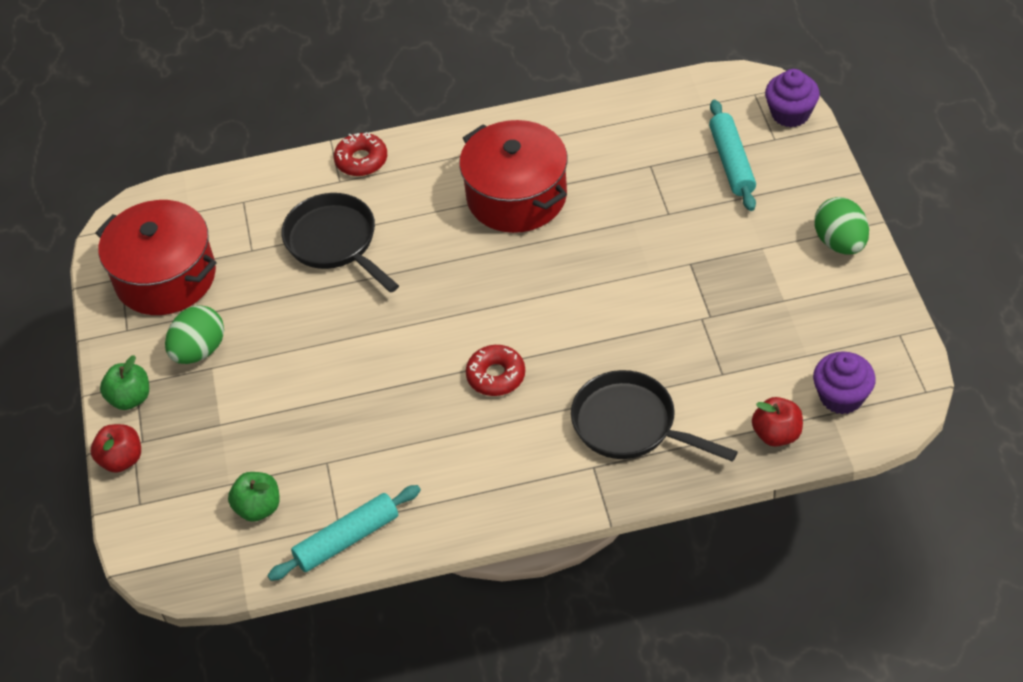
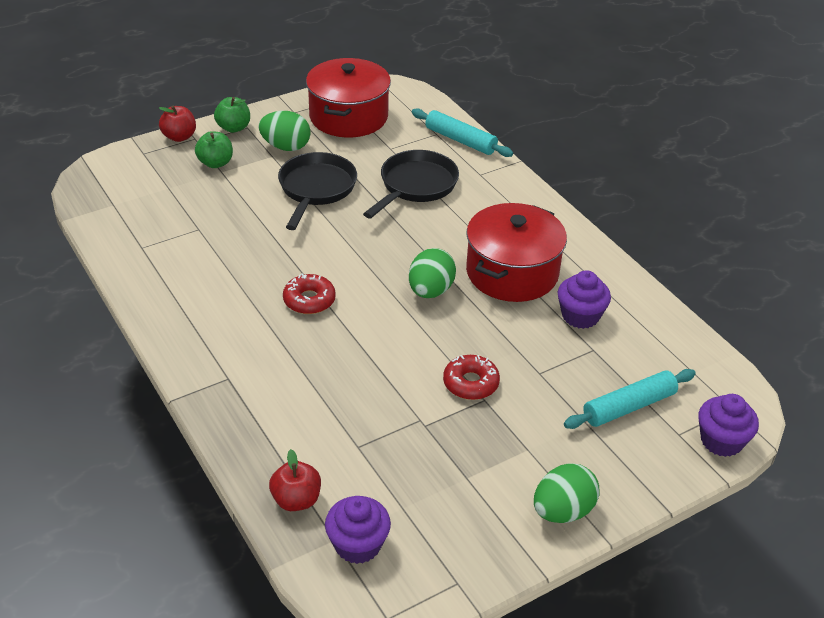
camera: 65 degrees right, 10 degrees down
(258, 508) = (149, 206): green apple -> green apple (215, 163)
(346, 539) = (128, 254): turquoise rolling pin -> turquoise rolling pin (460, 140)
(361, 160) = (507, 180): red donut -> red donut (470, 383)
(520, 269) = (430, 291): none -> green egg
(600, 161) = (580, 316): none -> purple cupcake
(631, 425) = (279, 394): black pan -> black pan (316, 189)

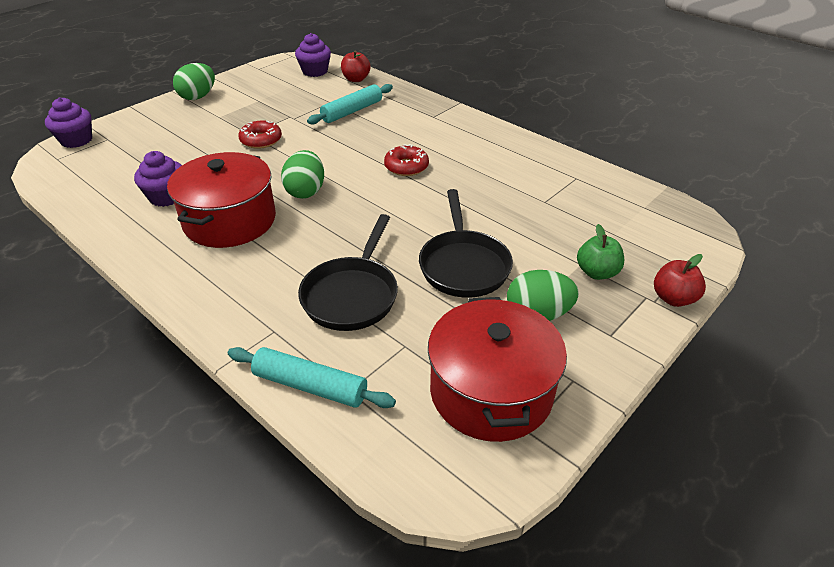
camera: 165 degrees right, 0 degrees up
(233, 128) = (625, 329): green apple -> none
(629, 407) = (140, 147): turquoise rolling pin -> turquoise rolling pin (352, 111)

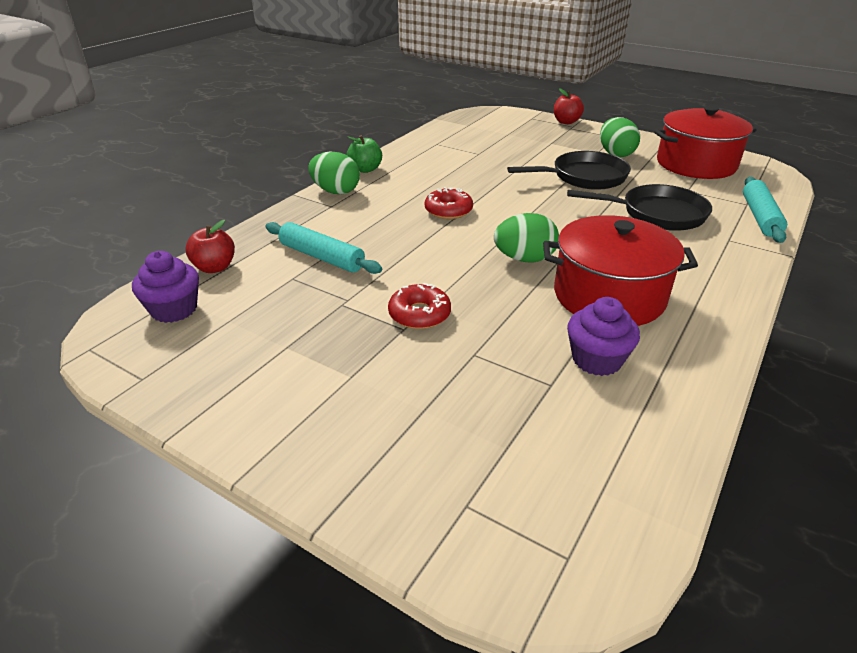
camera: 100 degrees left, 5 degrees down
(76, 140) = (488, 561): purple cupcake -> none
(198, 97) = (269, 428): green egg -> green egg (336, 191)
(597, 272) = (557, 139): green apple -> green apple (365, 169)

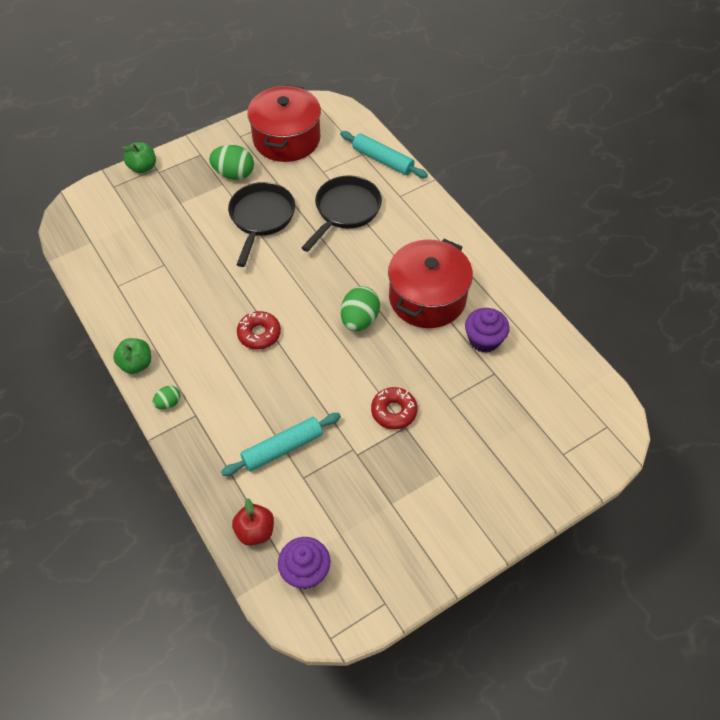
camera: 65 degrees left, 20 degrees up
(336, 191) = (168, 403): green egg -> green egg, size x0.54
(566, 122) = (143, 167): red apple -> green apple

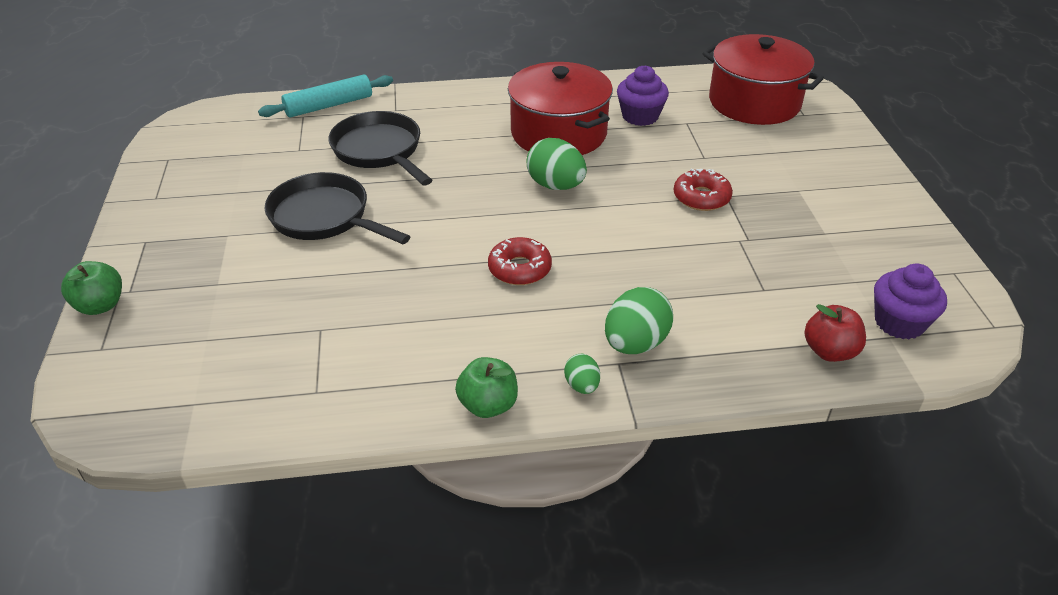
camera: 65 degrees left, 15 degrees down
(234, 174) = (220, 220): green egg -> green egg (635, 343)
(283, 448) = (713, 295): turquoise rolling pin -> none
(286, 139) = (210, 162): red pot -> red pot (754, 102)

